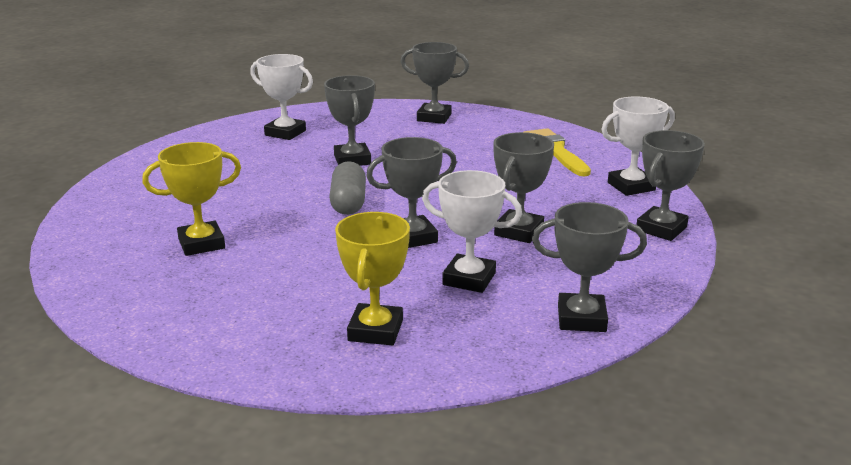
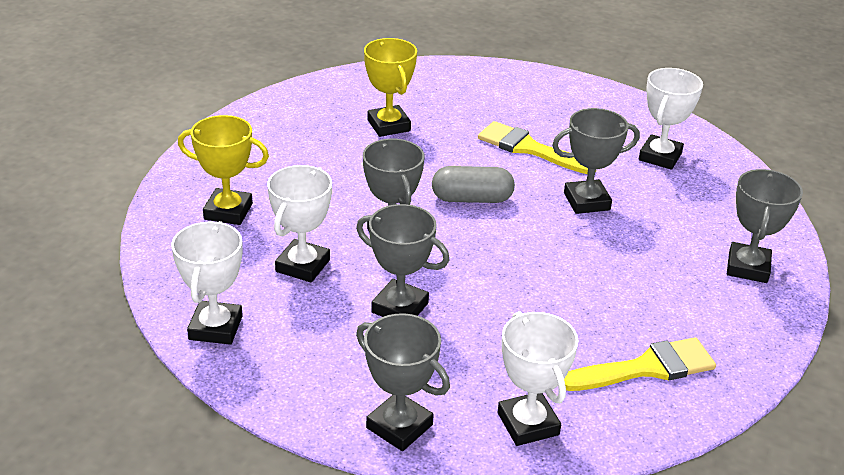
camera: 90 degrees right, 10 degrees up
(264, 178) = (529, 149): none -> yellow brush
(581, 318) = (216, 328): grey trophy -> white trophy

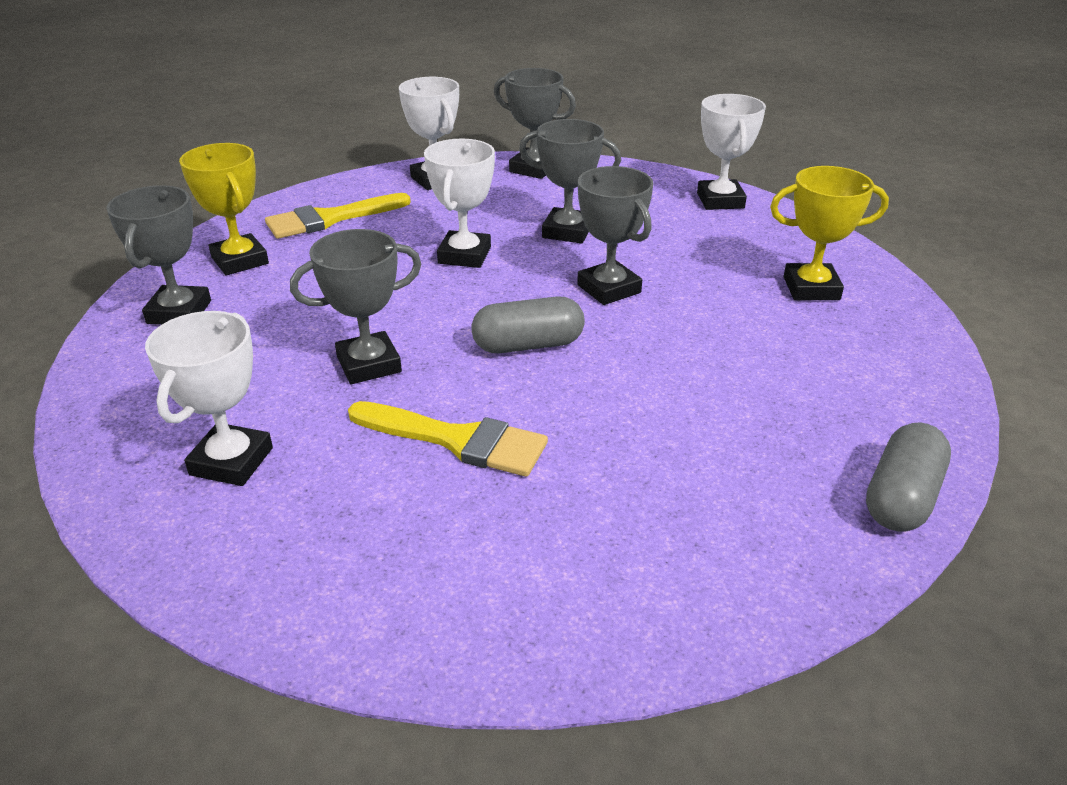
camera: 170 degrees right, 0 degrees up
(303, 266) = (684, 251): white trophy -> white trophy (464, 255)
(304, 92) = (901, 497): none -> grey capsule
(389, 125) = (704, 447): yellow trophy -> yellow trophy (240, 260)

